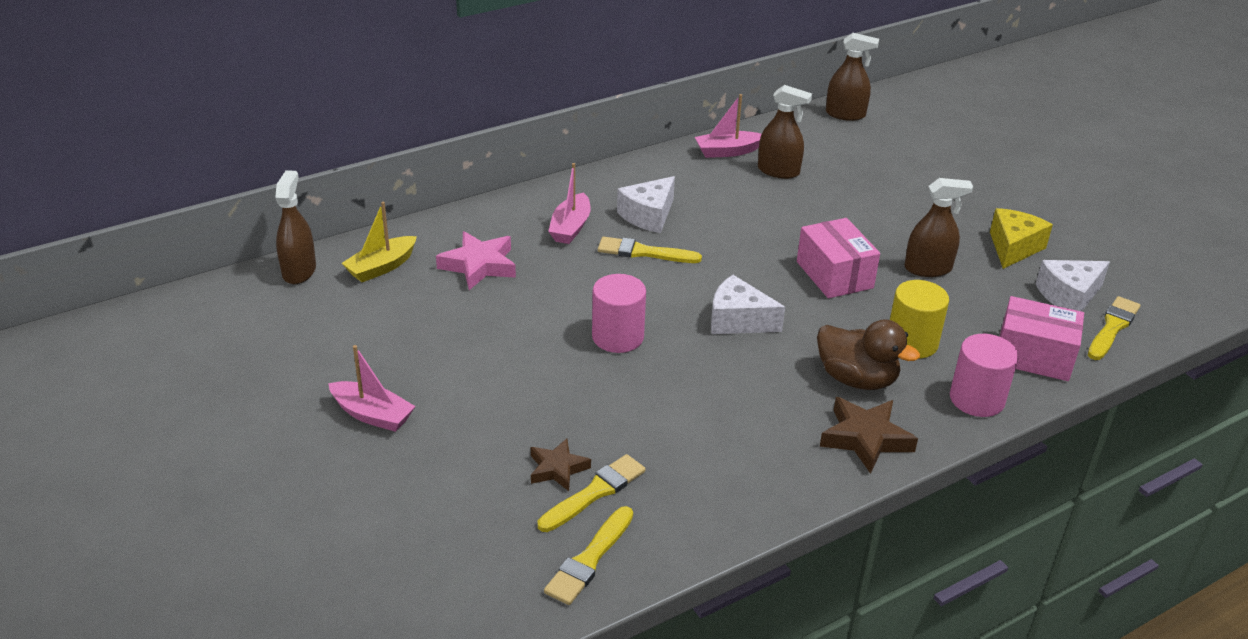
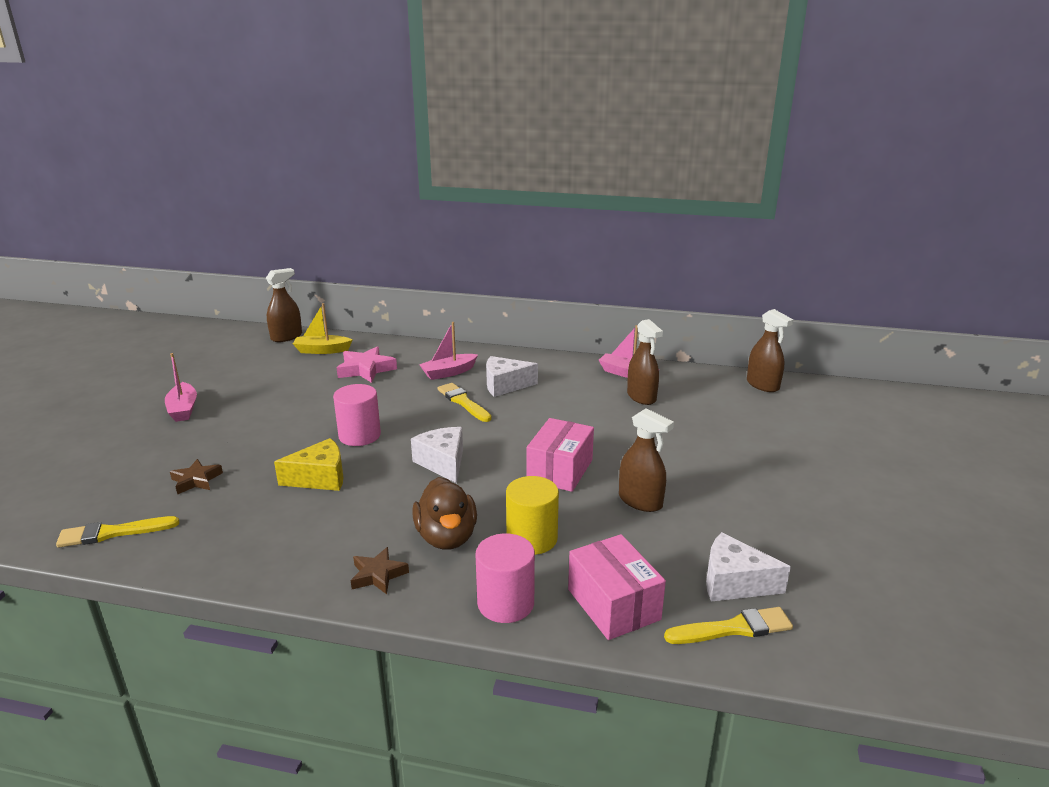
camera: 45 degrees right, 10 degrees down
(595, 492) = (185, 503): yellow brush -> none
(865, 438) = (378, 575): brown star -> brown star, size x0.65
(1013, 248) = (747, 524): yellow cheese -> yellow cheese (320, 478)

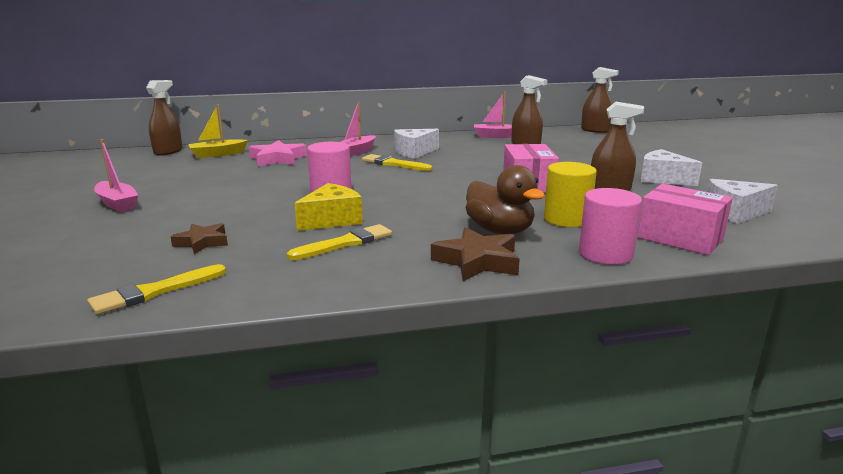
camera: 25 degrees left, 5 degrees down
(378, 575) = (477, 261): brown star -> brown star, size x1.55
(443, 463) = (430, 195): white cheese -> white cheese (662, 179)
(733, 628) = (772, 232): yellow brush -> yellow brush (345, 243)

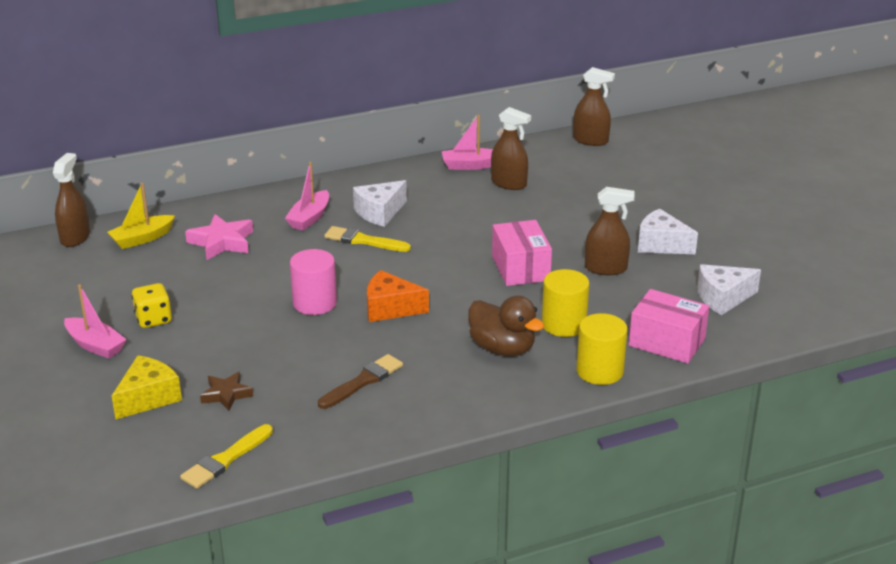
camera: 10 degrees left, 10 degrees up
(183, 193) = (153, 319): none -> yellow dice
(332, 220) = (336, 349): yellow cheese -> yellow cheese (148, 398)
(345, 243) = (363, 381): yellow brush -> brown brush
(398, 199) = (390, 308): none -> orange cheese
(477, 261) = (489, 393): brown star -> none
(605, 254) = (599, 371): pink cylinder -> yellow cylinder

